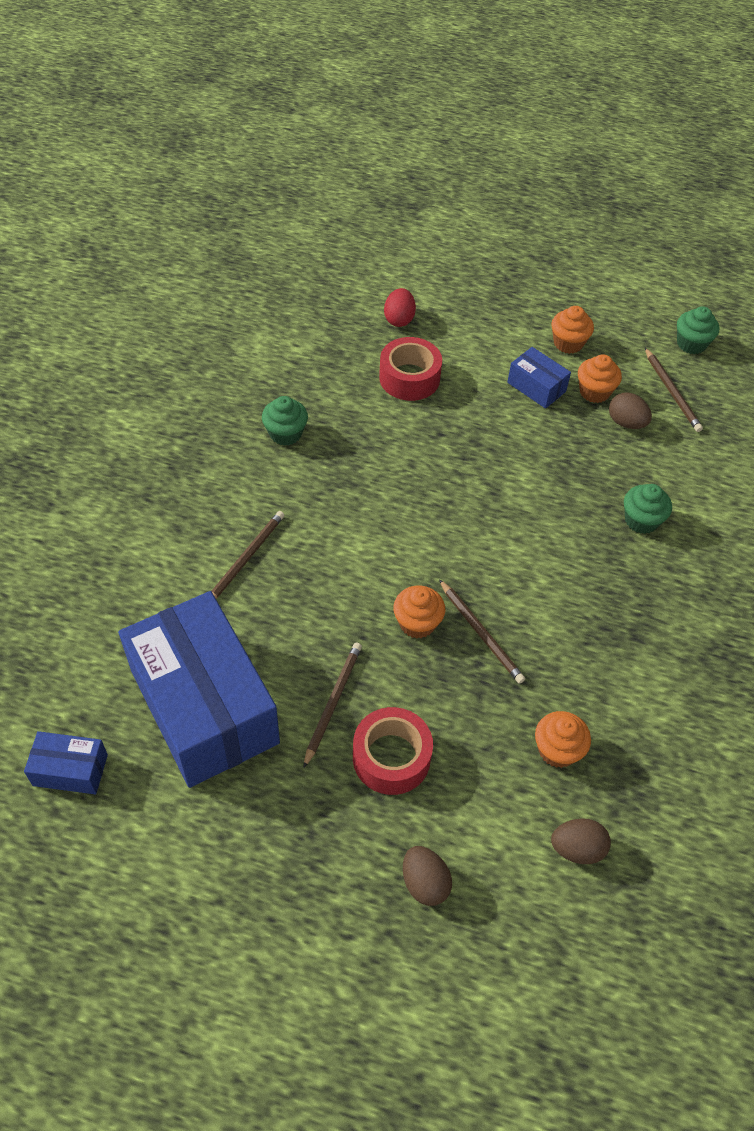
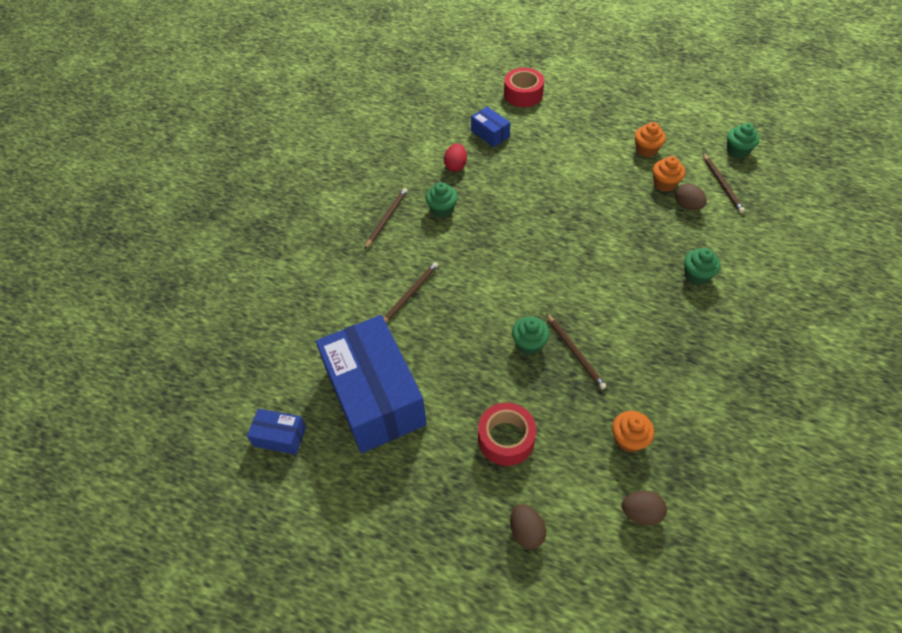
camera: 10 degrees right, 0 degrees up
(333, 703) = (466, 398): brown pencil -> brown pencil (386, 218)
(399, 319) = (525, 132): red egg -> red egg (456, 166)
(409, 378) = (531, 172): red tape -> red tape (523, 94)
(417, 623) = (529, 343): orange cupcake -> green cupcake
(536, 387) = (622, 180): blue box -> blue box (490, 134)

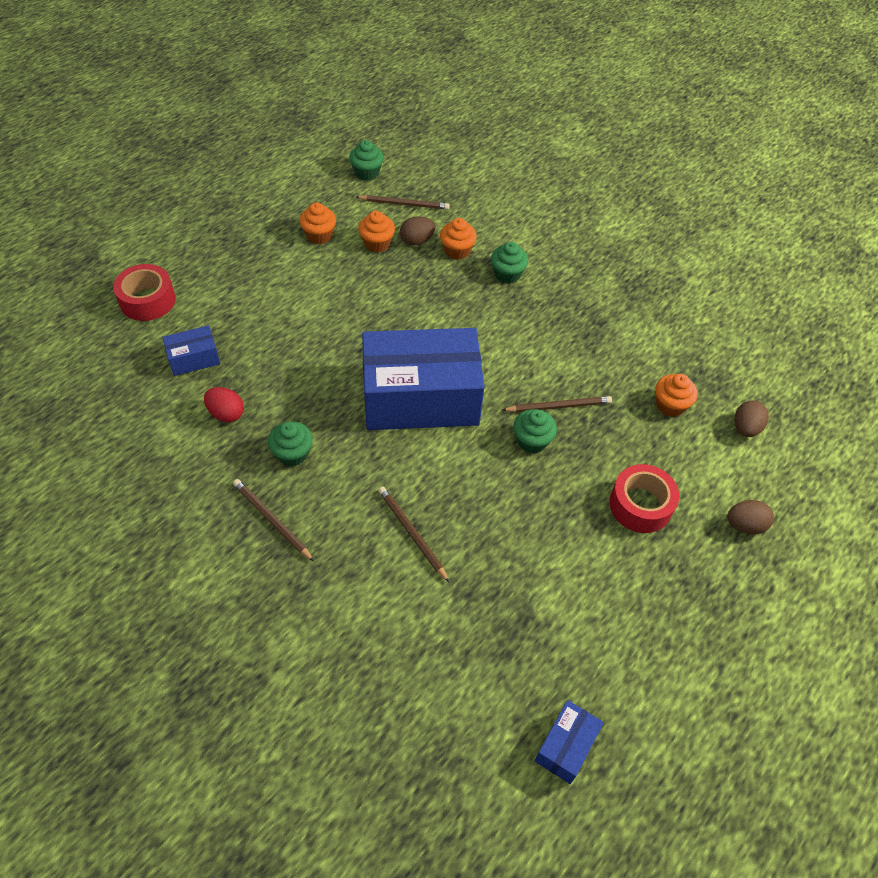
camera: 75 degrees left, 0 degrees up
(375, 396) = (545, 617): blue box -> blue box (420, 398)
(697, 234) = (457, 251): none -> orange cupcake

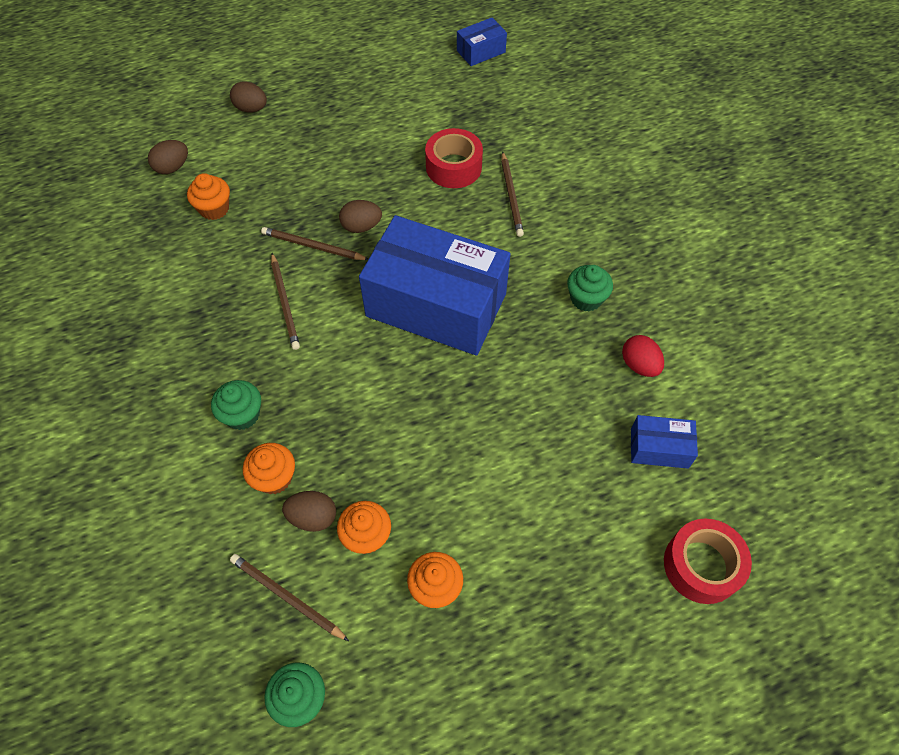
camera: 150 degrees left, 5 degrees up
(272, 520) = (625, 249): brown pencil -> brown pencil (285, 303)
(532, 441) = (361, 226): green cupcake -> brown egg
(640, 505) = (315, 148): red tape -> red tape (453, 167)

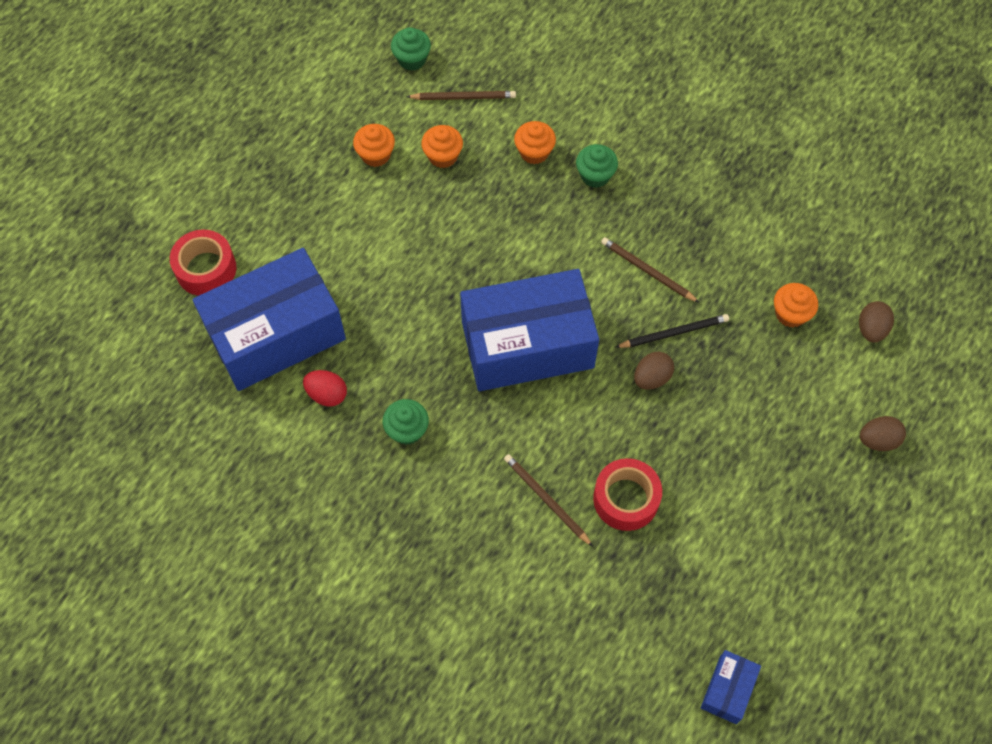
camera: 145 degrees right, 5 degrees up
(313, 246) = (674, 333): brown pencil -> black pencil
(313, 517) = (487, 145): brown egg -> none
(659, 448) = (276, 334): blue box -> blue box, size x2.34

